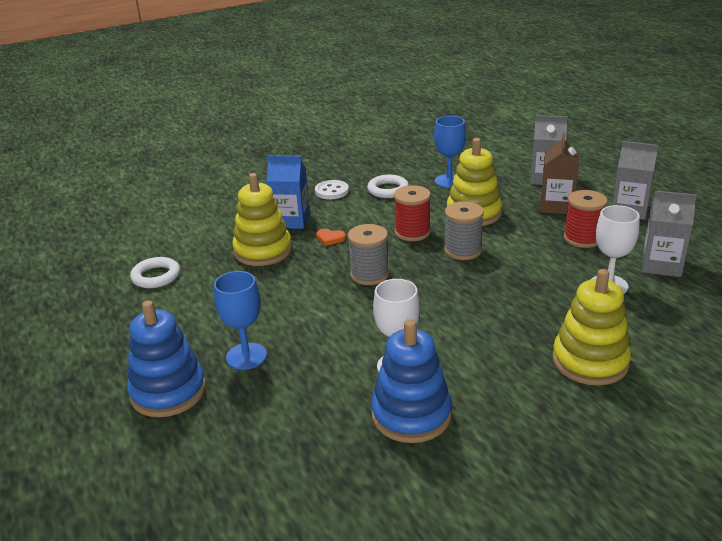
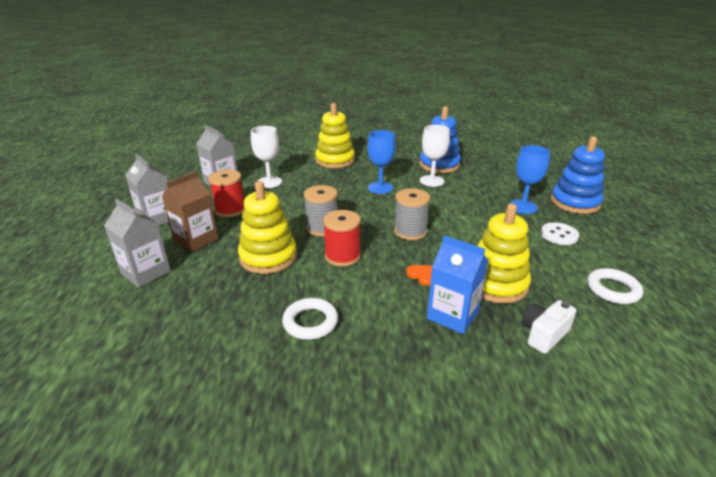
camera: 155 degrees left, 0 degrees up
(221, 228) = (543, 335): none -> white camera
(331, 191) = (378, 349): white button -> white button (559, 235)
(449, 181) = (232, 308): blue goblet -> blue goblet (380, 188)

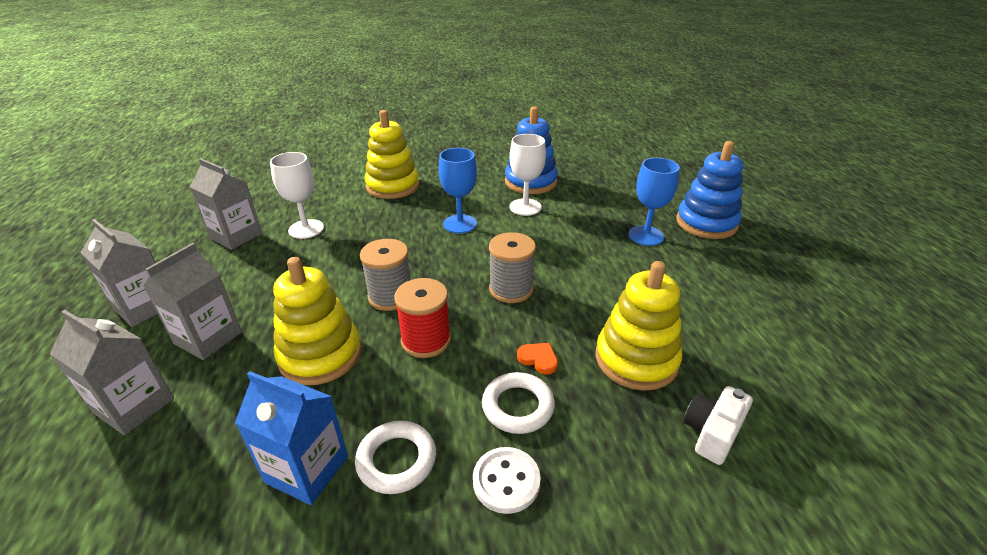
camera: 10 degrees left, 5 degrees up
(196, 240) = (208, 338): brown carton -> grey carton
(230, 210) = (255, 280): red spool -> none
(452, 315) = (590, 418): blue carton -> blue carton (307, 469)
(559, 235) = (698, 274): white button -> white button (506, 481)
(612, 289) = (779, 349): white ring -> white ring (518, 406)

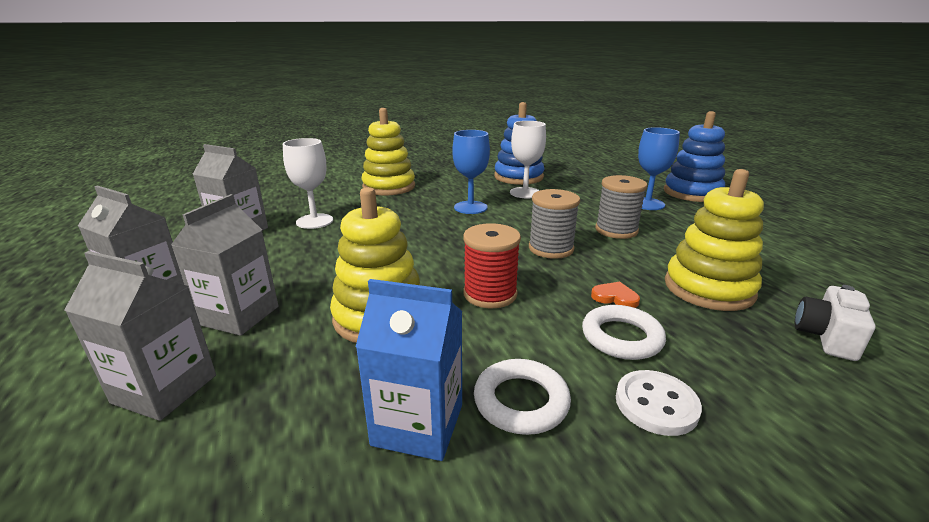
camera: 10 degrees left, 10 degrees down
(390, 296) = (432, 263): grey spool -> grey spool (616, 230)

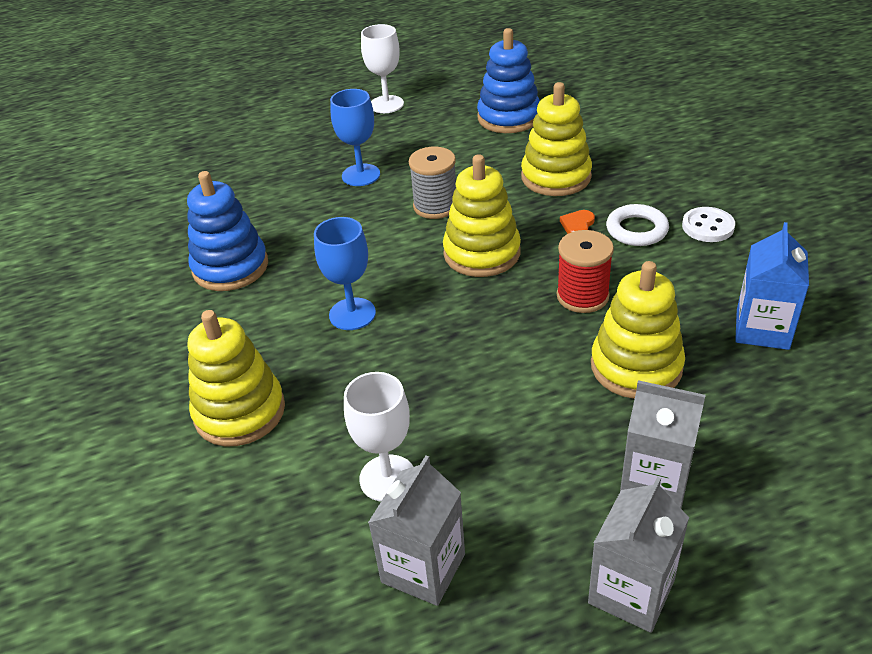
camera: 85 degrees left, 15 degrees up
(165, 389) = (778, 491): grey carton -> none
(521, 401) = (723, 282): white ring -> none
(525, 193) = (303, 264): white goblet -> white goblet (386, 104)
(551, 248) = (482, 253): grey spool -> yellow stacking toy
(692, 193) = (330, 140): blue stacking toy -> blue stacking toy (509, 117)
(826, 337) = (616, 146): white camera -> none

